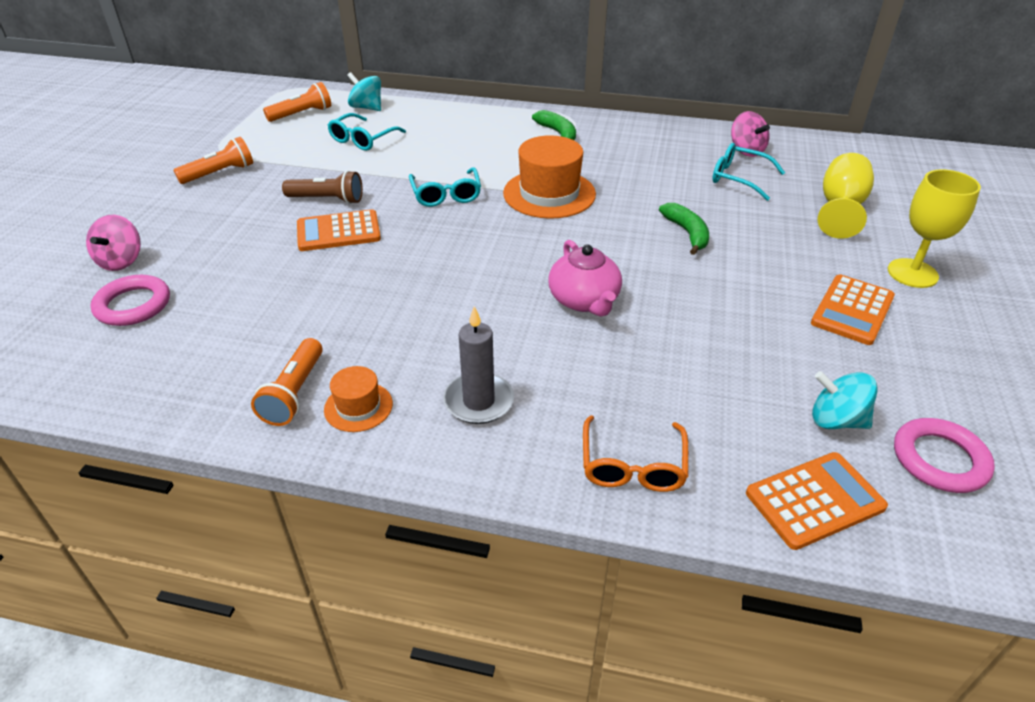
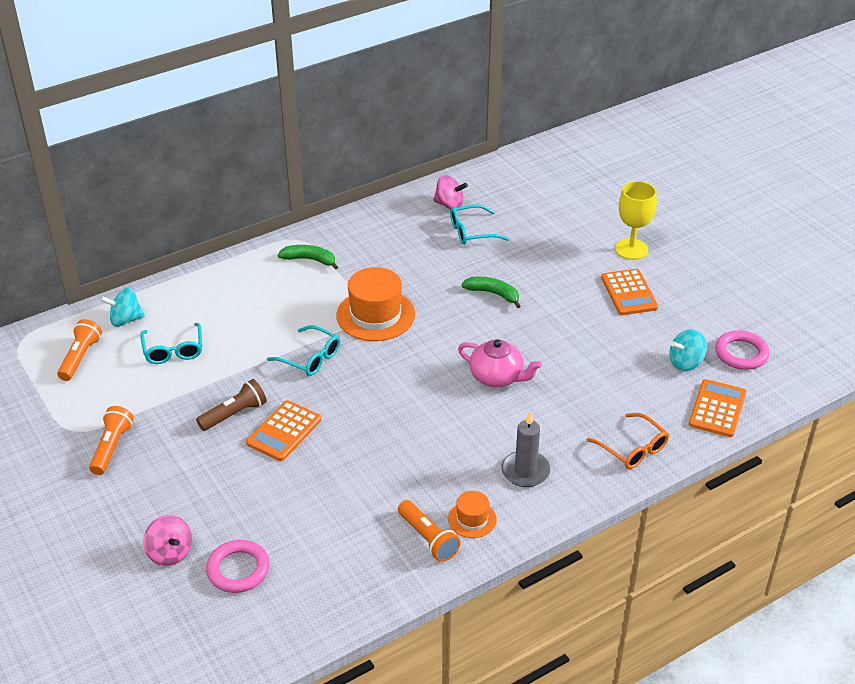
camera: 45 degrees left, 0 degrees up
(840, 208) = (551, 222): yellow goblet -> none

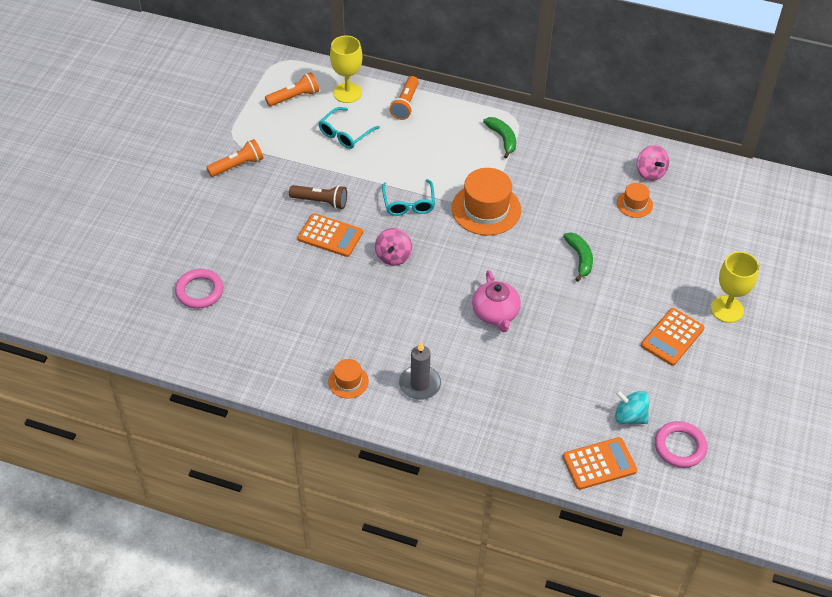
camera: 50 degrees right, 10 degrees up
(125, 320) = (347, 93): turquoise spinning top -> yellow goblet
(170, 553) = (183, 251): pink spinning top -> pink spinning top (393, 256)
(284, 431) = (330, 235): orange calculator -> orange calculator turned 150 degrees counterclockwise
(428, 538) = (310, 368): orange flashlight -> orange flashlight (405, 104)
(471, 232) = (634, 204): turquoise glasses -> orange hat
(633, 449) = (503, 434): orange glasses -> none

